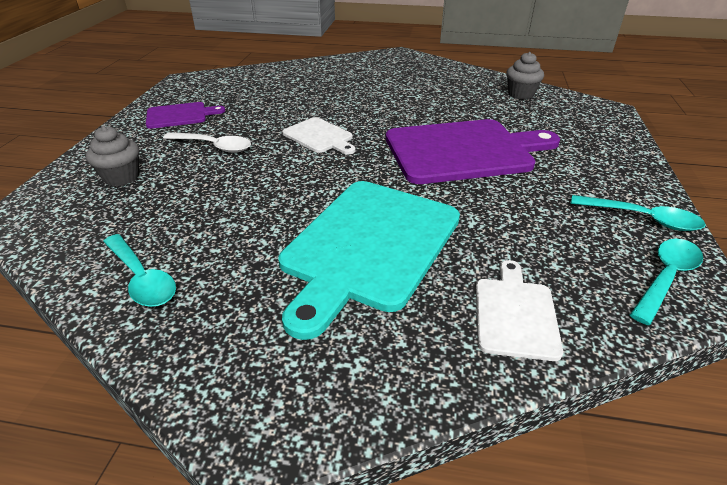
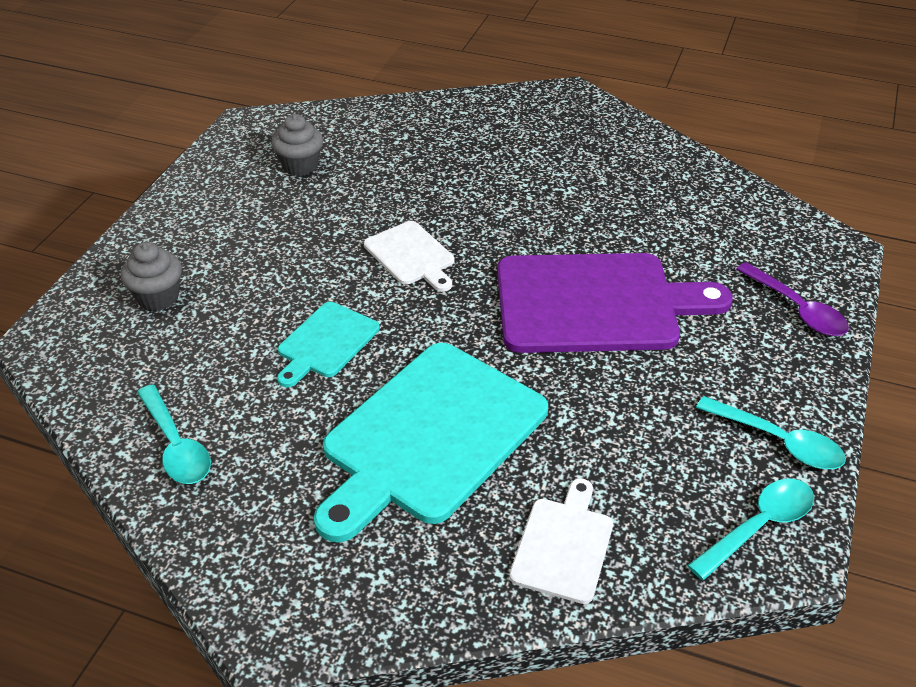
camera: 10 degrees right, 5 degrees up
(180, 115) = (235, 196): purple cutting board -> none
(214, 146) = (273, 258): white spoon -> none
(266, 192) = (326, 343): none -> turquoise cutting board
(520, 94) = (721, 203): grey cupcake -> grey cupcake (300, 166)
(604, 142) = (797, 309): none -> purple spoon

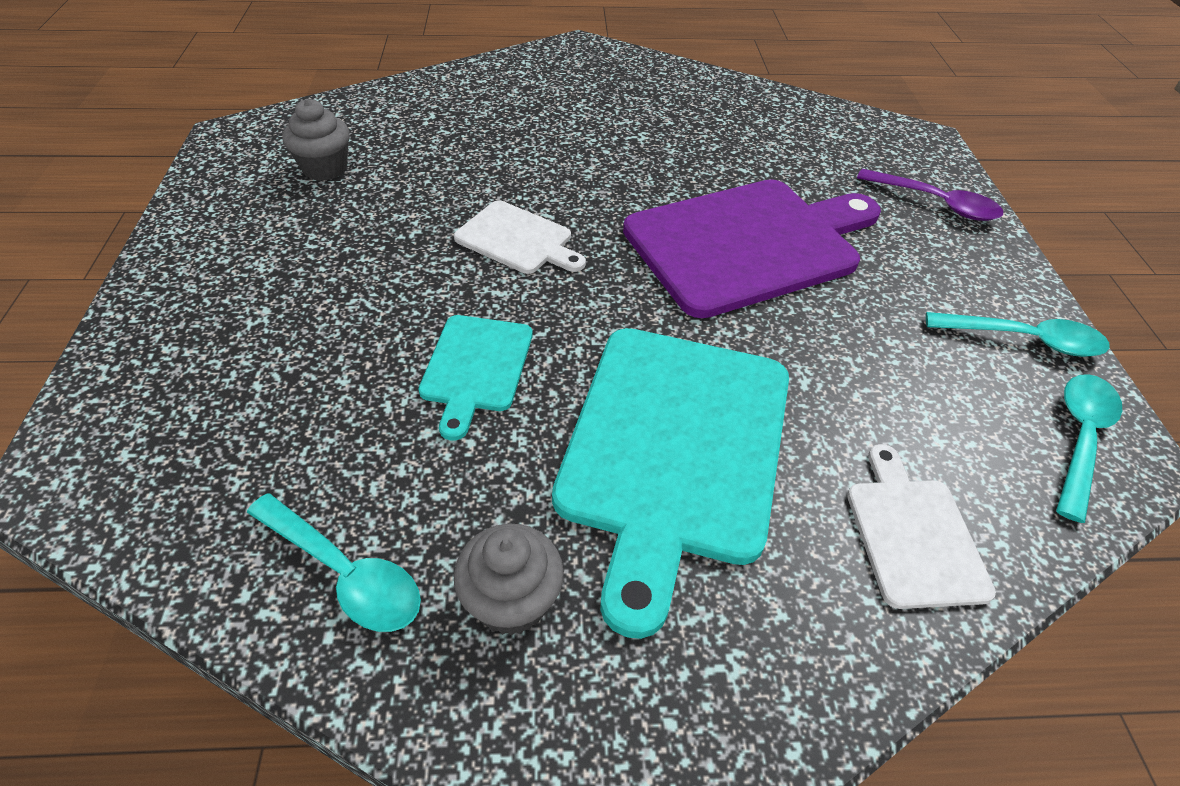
camera: 25 degrees left, 5 degrees up
(158, 297) = (213, 369): grey cupcake -> grey cupcake (511, 601)

